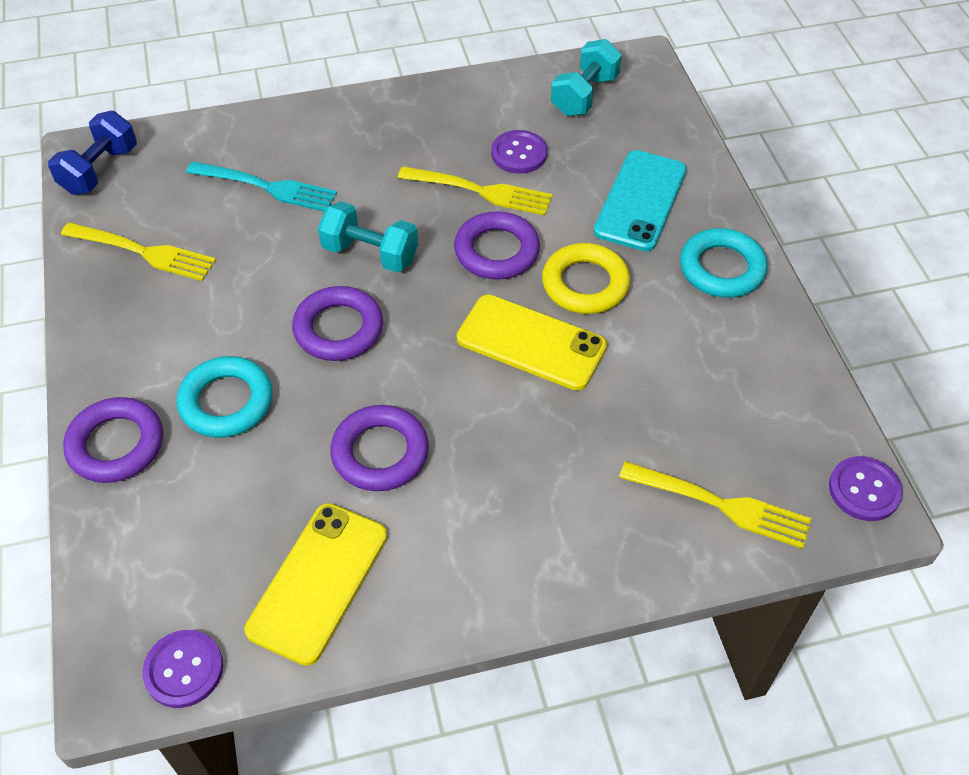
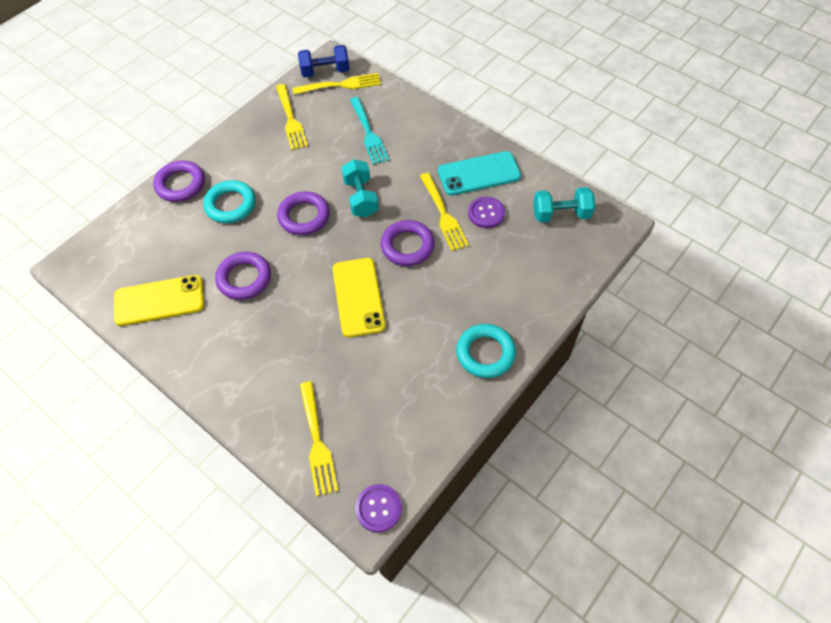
camera: 55 degrees right, 5 degrees up
(145, 169) = (340, 85): none -> yellow fork
(184, 670) = (88, 282): purple button -> none
(585, 284) = (418, 297): yellow ring -> none
(640, 201) = (502, 286): turquoise phone -> turquoise phone (479, 174)

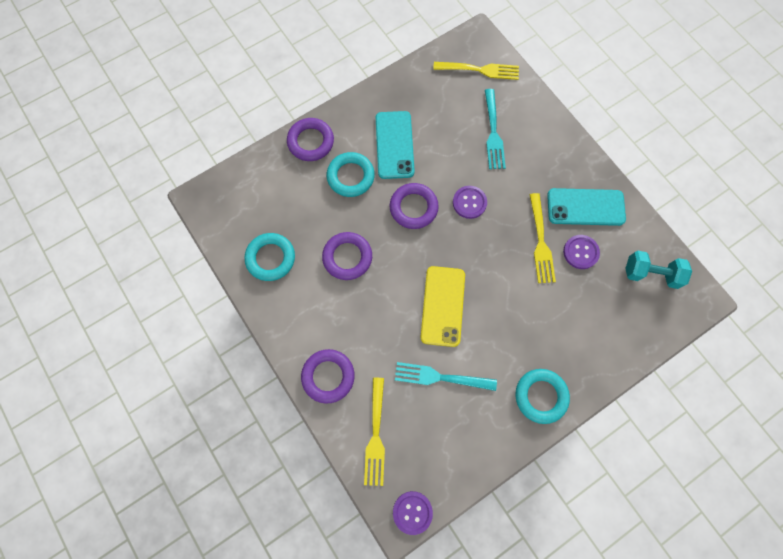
camera: 15 degrees right, 15 degrees up
(159, 301) = (271, 258): yellow phone -> turquoise ring
(270, 167) = (394, 145): none -> turquoise phone
(290, 119) = (424, 96): yellow fork -> none
(325, 71) = (469, 50): blue dumbbell -> none
(361, 198) = (469, 202): turquoise dumbbell -> purple button
(375, 364) = (441, 377): none -> turquoise fork
(407, 246) = (499, 266): purple ring -> purple ring (328, 376)

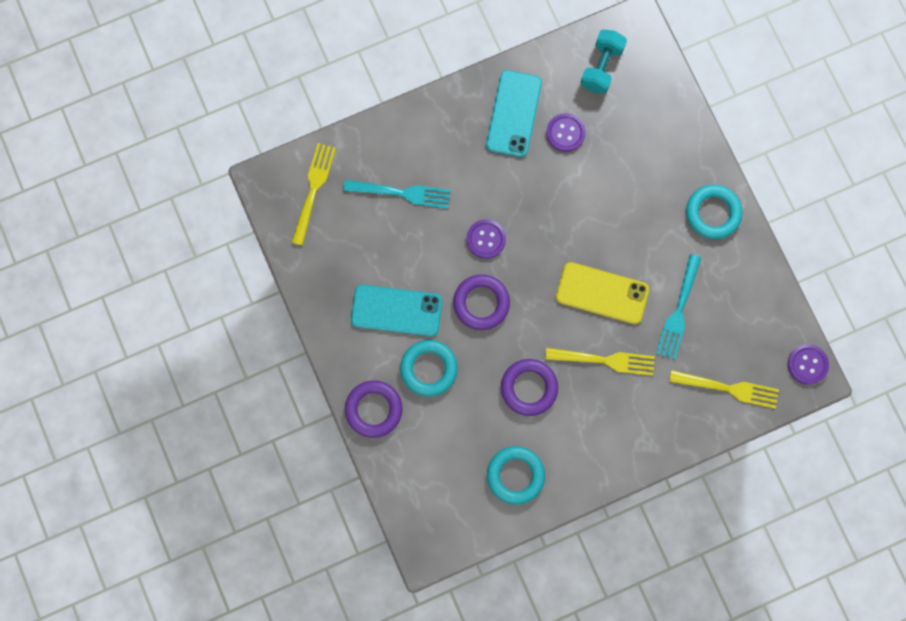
camera: 80 degrees left, 5 degrees up
(328, 376) = (660, 429): purple ring -> none
(540, 241) = (545, 172): yellow fork -> yellow fork (604, 360)

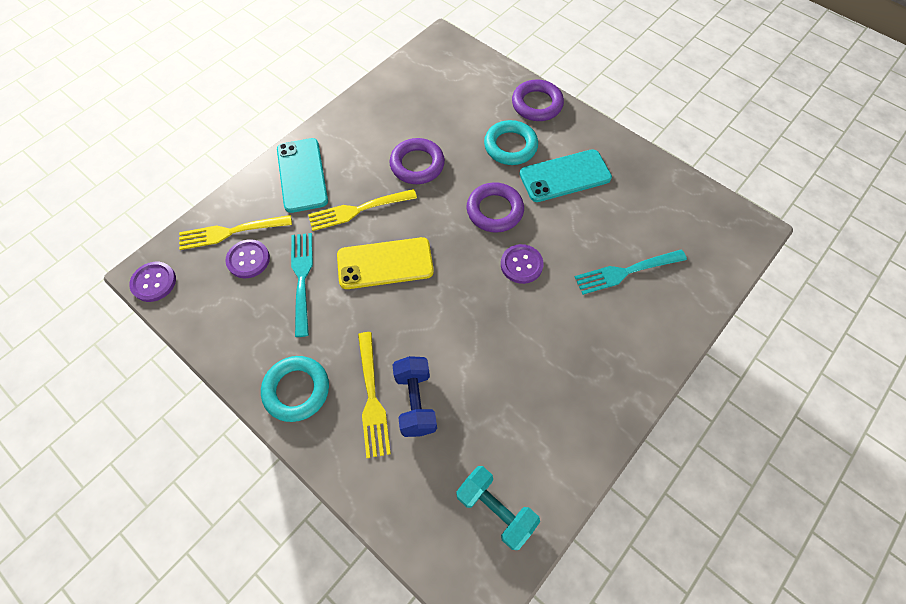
camera: 155 degrees right, 15 degrees down
(313, 190) = (706, 239): yellow fork -> yellow fork (371, 397)
(513, 114) = (565, 402): turquoise phone -> turquoise phone (302, 175)
(515, 475) = (398, 104): turquoise ring -> none
(565, 133) = (498, 406): purple button -> purple button (248, 259)
(601, 67) = (495, 509): turquoise dumbbell -> turquoise dumbbell turned 45 degrees counterclockwise
(625, 164) = (416, 401): none -> blue dumbbell

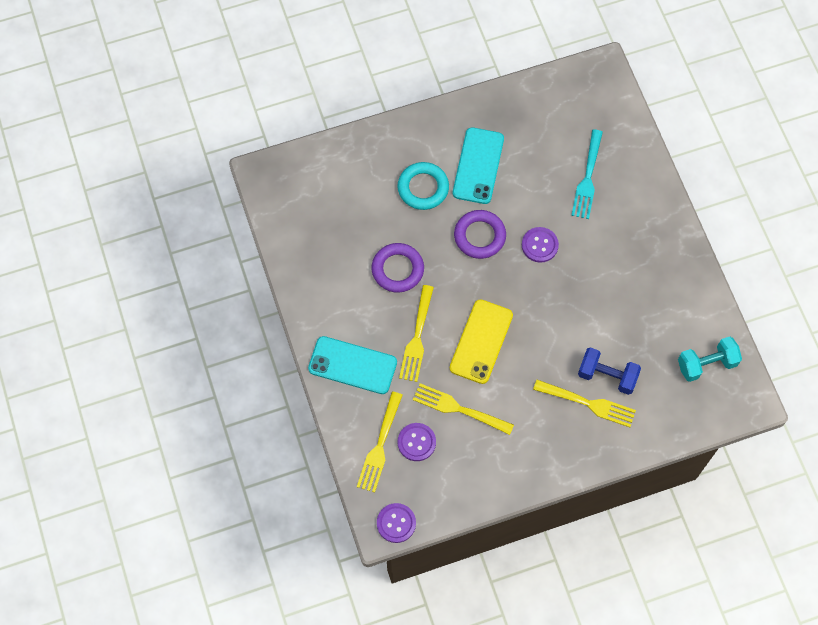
camera: 60 degrees left, 5 degrees up
(297, 390) = (553, 452): turquoise ring -> none
(302, 279) = (459, 409): turquoise fork -> yellow fork
(537, 104) = (391, 141): purple ring -> none

